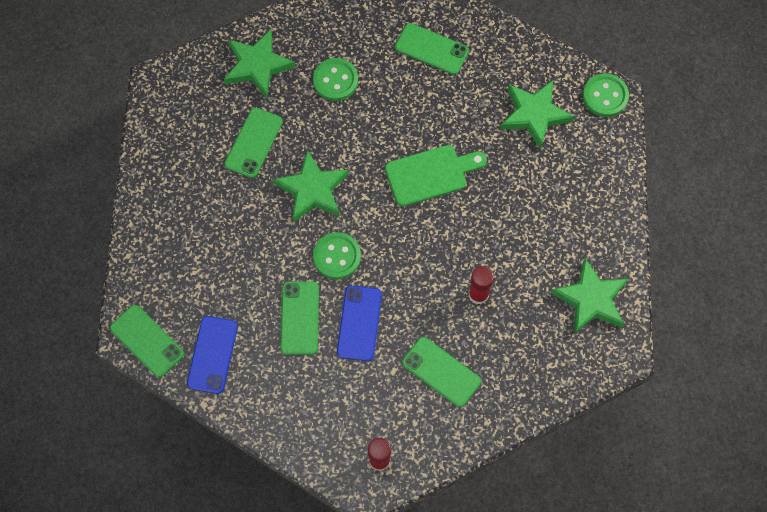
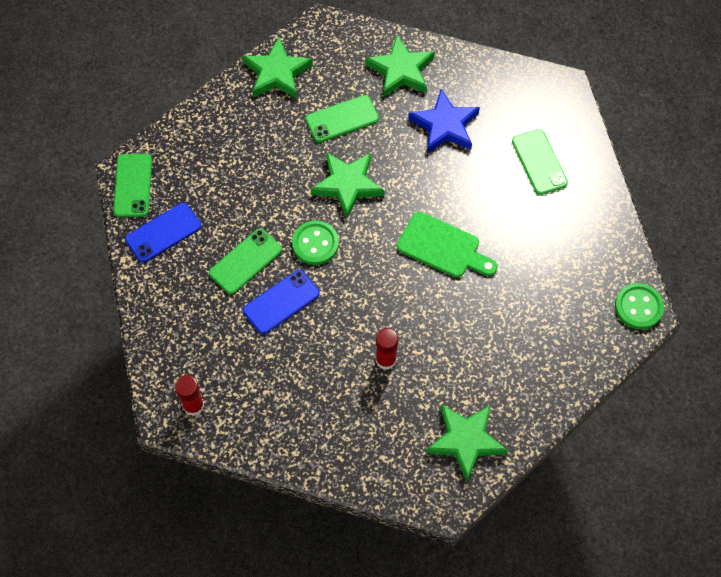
camera: 45 degrees right, 5 degrees down
(335, 80) = (445, 125): green button -> blue star
(441, 372) = (300, 387): green phone -> none
(534, 115) = (567, 273): green star -> green star (277, 73)

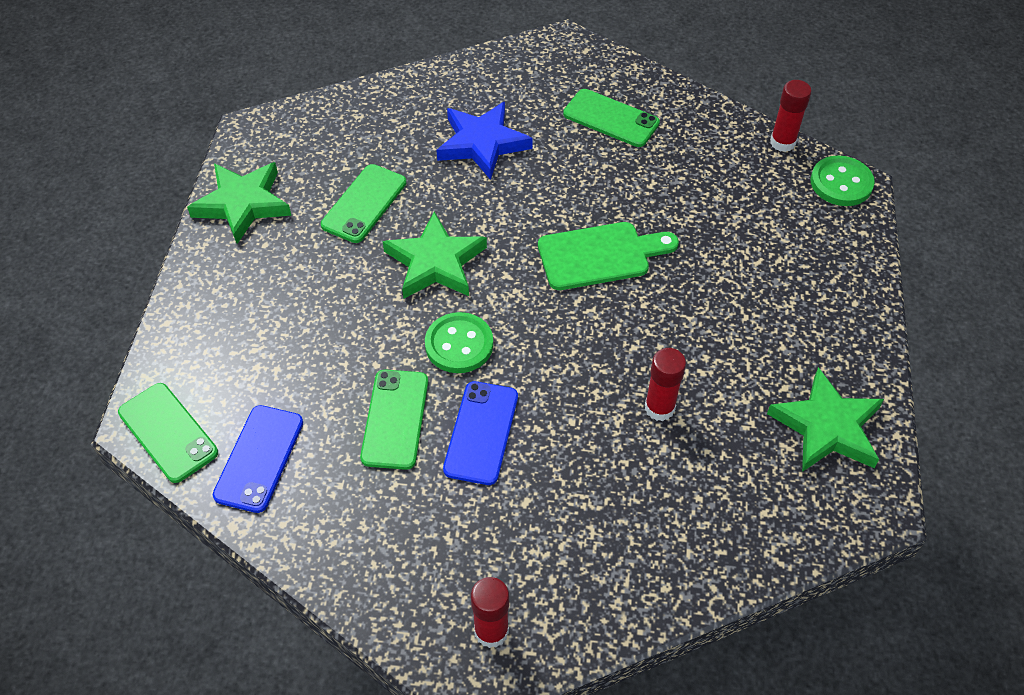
camera: 40 degrees left, 10 degrees down
(401, 70) = (383, 121): green star -> none
(631, 254) = (782, 142): none -> red glue stick

